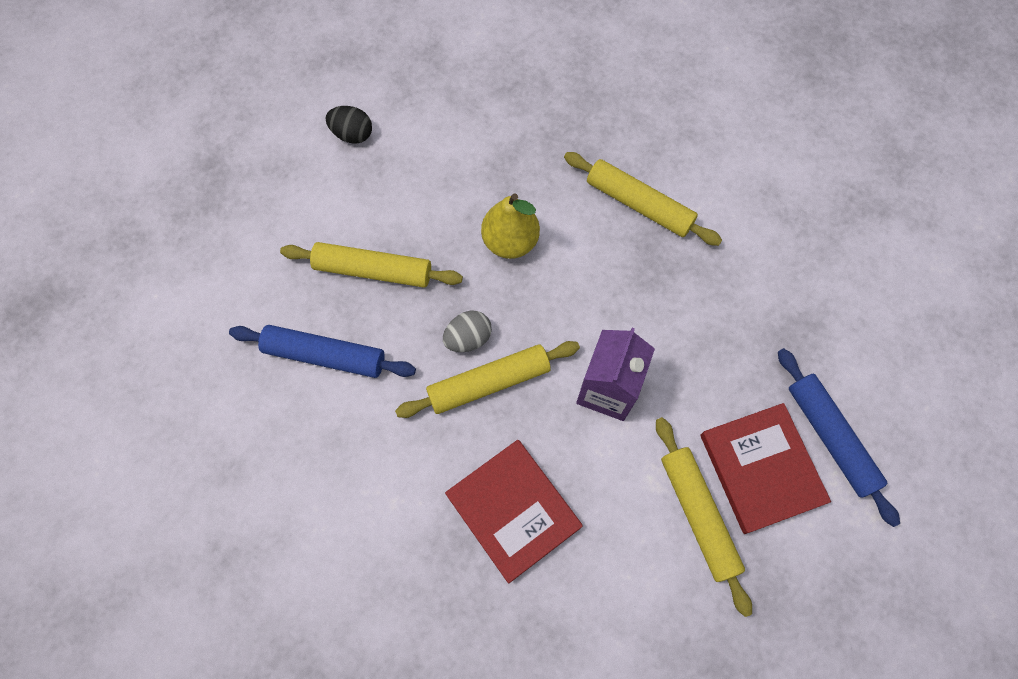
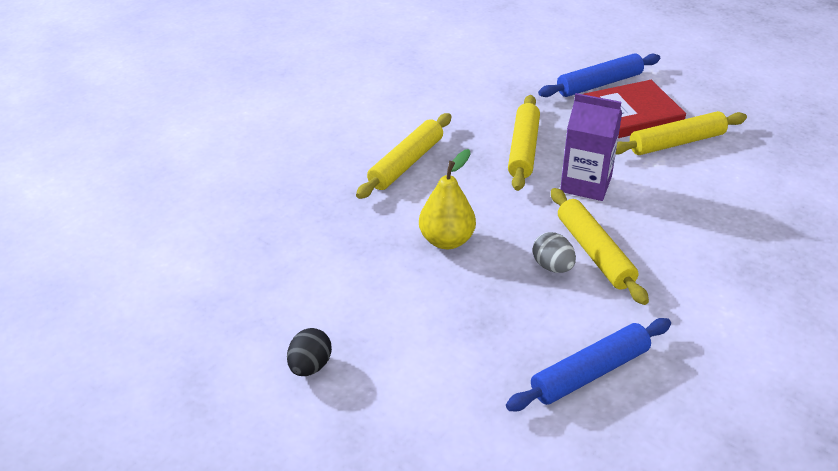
camera: 90 degrees left, 30 degrees down
(325, 355) = (589, 373): blue rolling pin -> blue rolling pin turned 45 degrees clockwise
(373, 270) = (486, 339): yellow rolling pin -> yellow rolling pin (524, 149)
(513, 510) = (707, 236): red book -> none

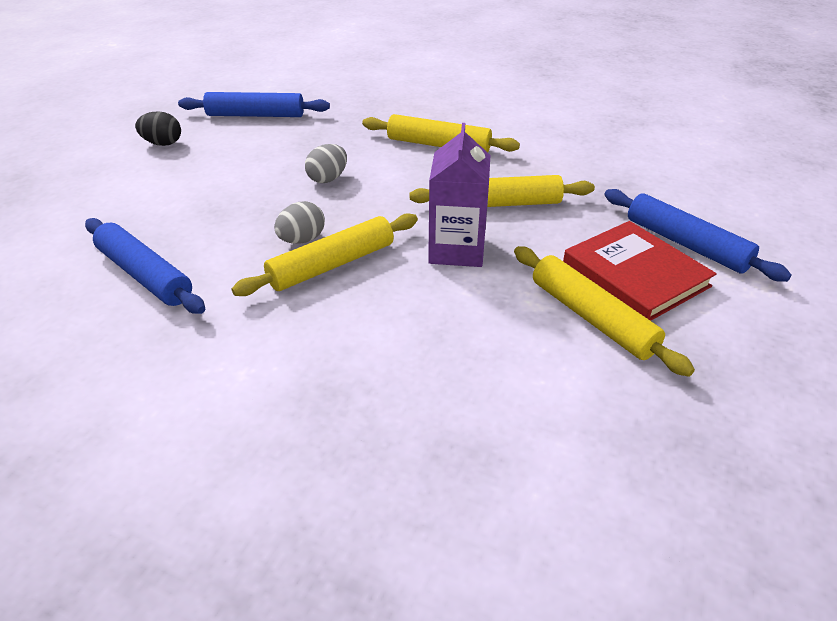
camera: 75 degrees right, 0 degrees up
(270, 283) = (255, 115): none -> blue rolling pin
(447, 240) = (328, 179): yellow pear -> grey egg

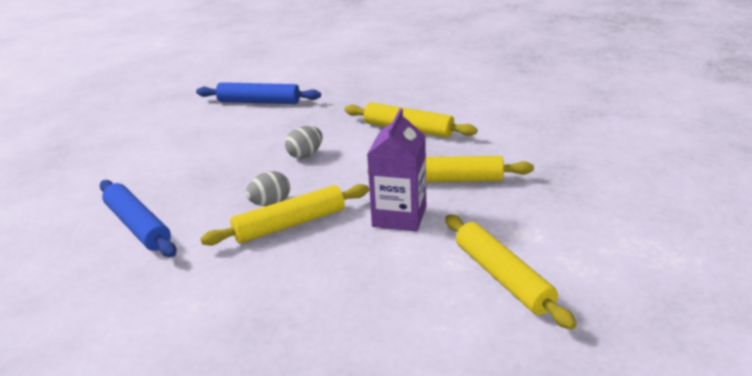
camera: 10 degrees right, 10 degrees down
(162, 143) = (177, 123): black egg -> none
(635, 275) = (553, 244): red book -> none
(686, 244) = (610, 219): blue rolling pin -> none

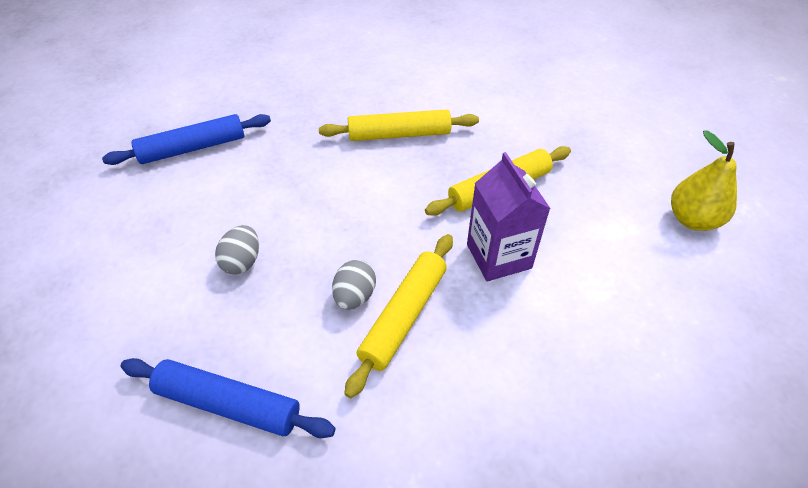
camera: 35 degrees left, 20 degrees up
(305, 155) = (326, 210): grey egg -> grey egg (242, 261)
(502, 278) = (649, 291): yellow rolling pin -> none
(607, 249) = (692, 219): none -> yellow pear

